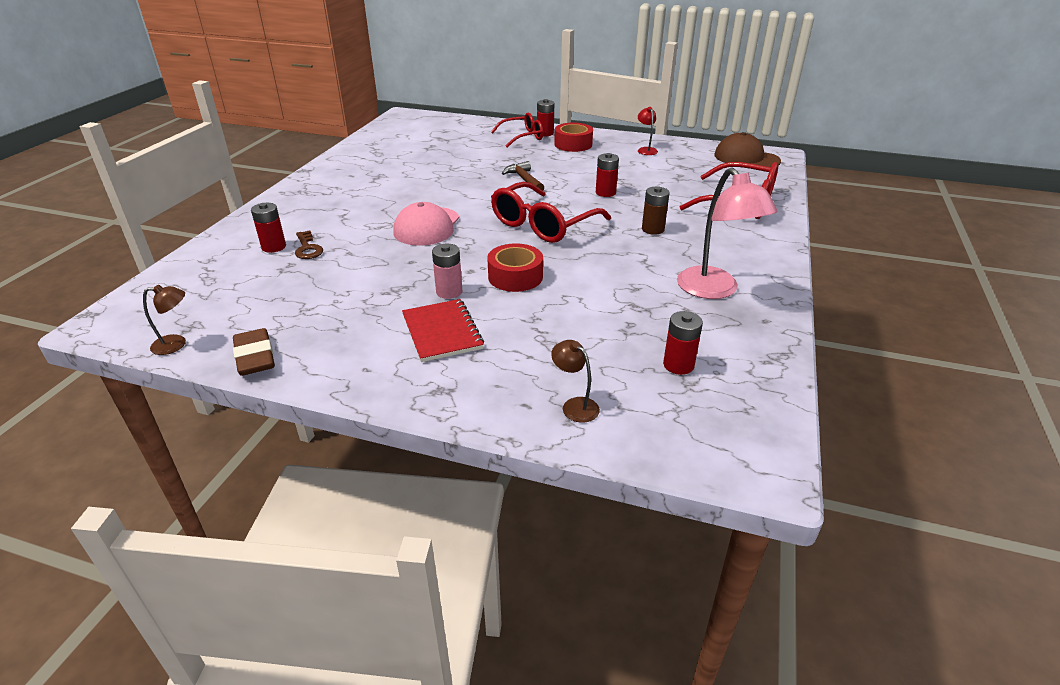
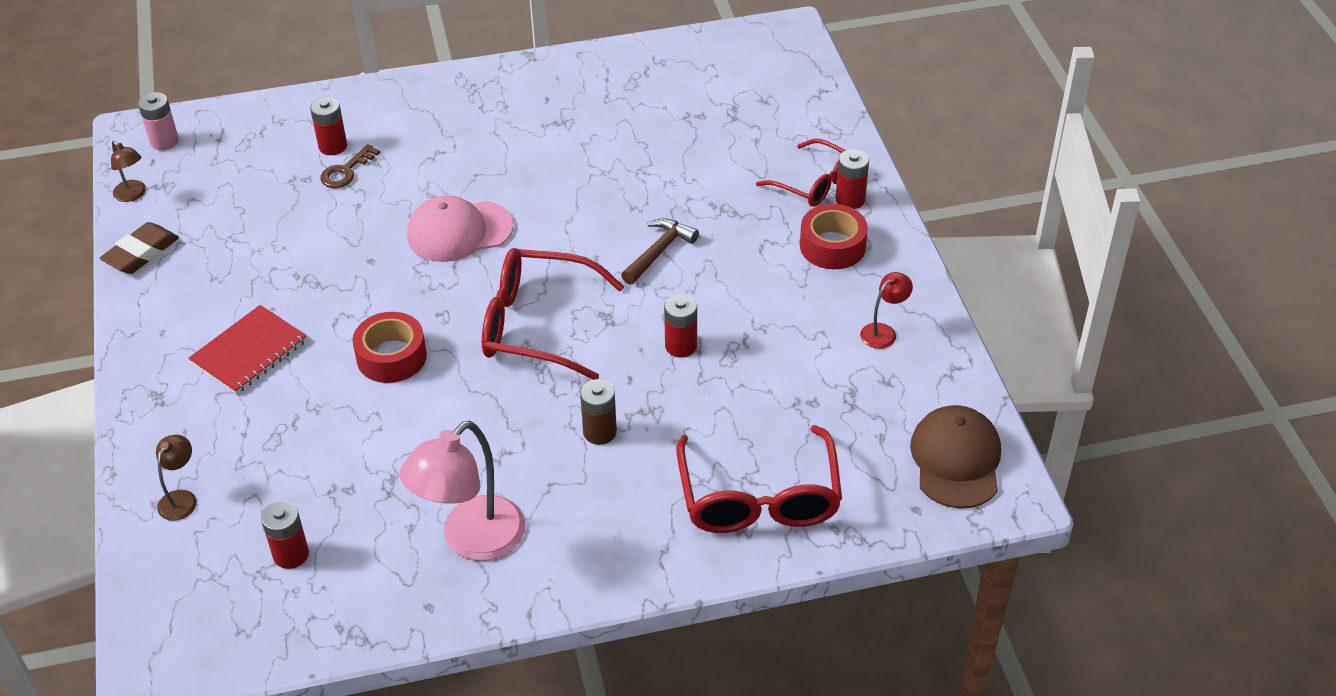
camera: 60 degrees right, 10 degrees up
(449, 292) = (327, 320): pink battery -> pink battery (164, 141)

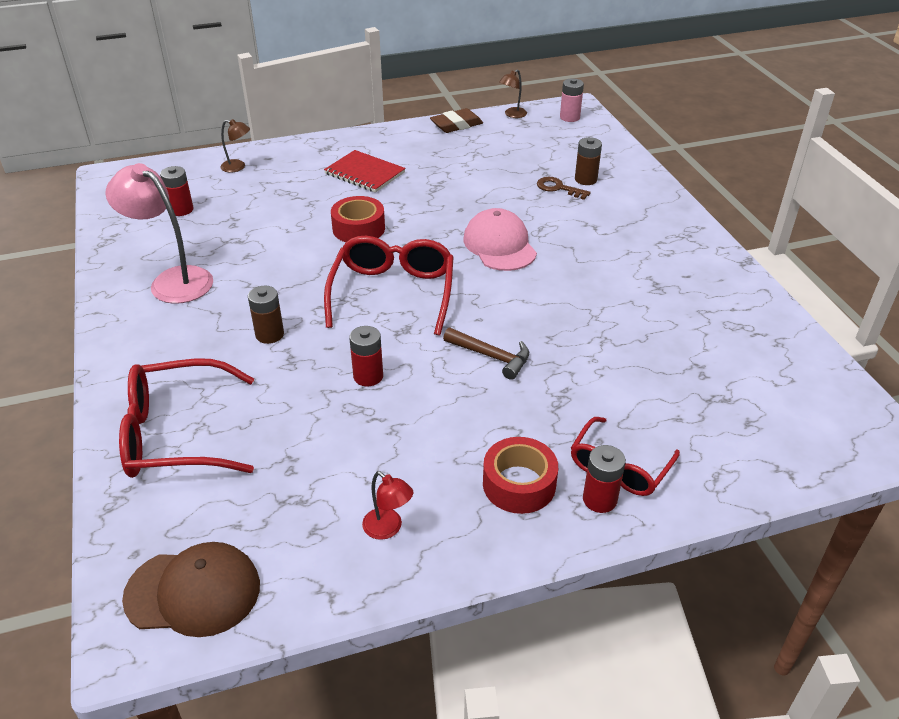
camera: 85 degrees right, 5 degrees down
(141, 253) = (456, 125): brown eraser -> brown eraser turned 60 degrees counterclockwise
(333, 146) = (585, 179): red battery -> brown battery

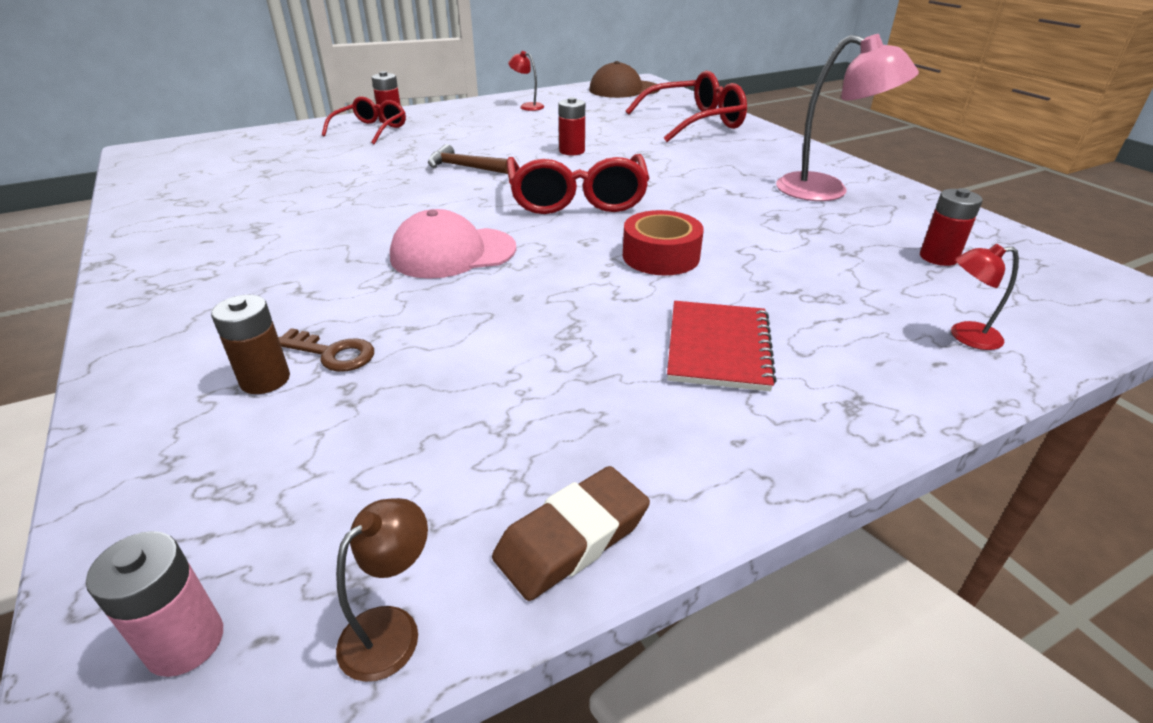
camera: 170 degrees right, 5 degrees down
(238, 167) = (965, 336): brown lamp -> red lamp
(269, 334) = (679, 165): brown battery -> none
(365, 173) = (718, 347): red notebook -> red notebook turned 75 degrees clockwise
(499, 245) = (452, 253): pink cap -> pink cap turned 105 degrees clockwise
(519, 484) = (445, 121): red tape -> none

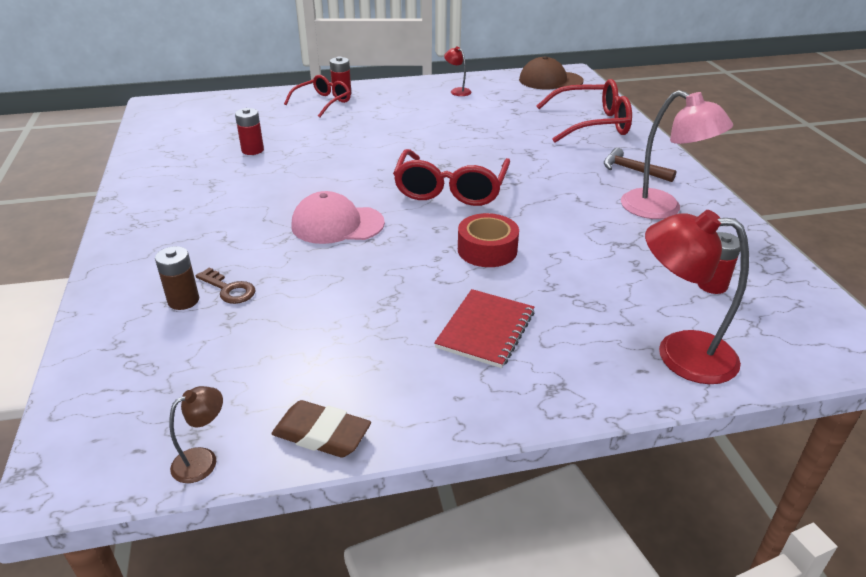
camera: 15 degrees right, 0 degrees up
(185, 642) = (100, 443): pink battery -> none
(463, 167) = (378, 148): brown hammer -> brown hammer (632, 170)
(572, 151) = (470, 142): red battery -> red battery (252, 150)
(572, 538) = (321, 434): brown eraser -> brown eraser turned 45 degrees clockwise
(965, 336) = (679, 354): red lamp -> red lamp, size x2.07

